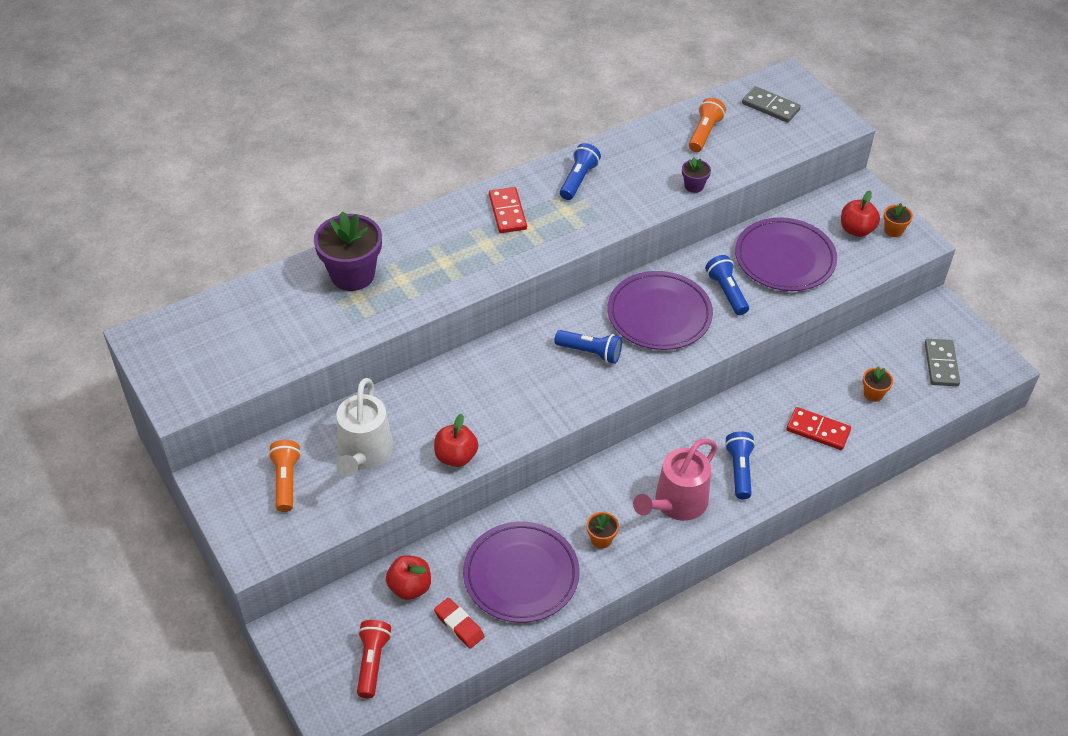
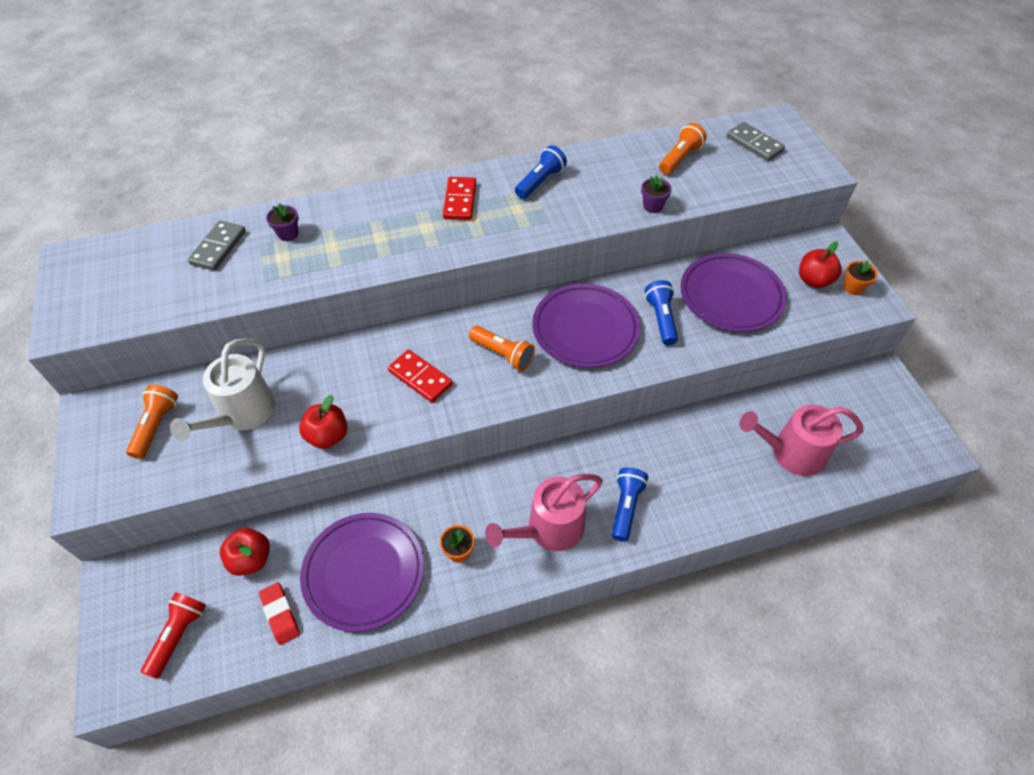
camera: 15 degrees right, 5 degrees up
(352, 275) = (288, 234): purple flower pot -> purple flower pot, size x0.46
(590, 352) = (503, 354): blue flashlight -> orange flashlight
(818, 430) = (721, 481): red domino -> red domino (420, 378)
(873, 394) = (791, 453): orange flower pot -> pink watering can
(941, 364) = (872, 436): grey domino -> grey domino (218, 248)

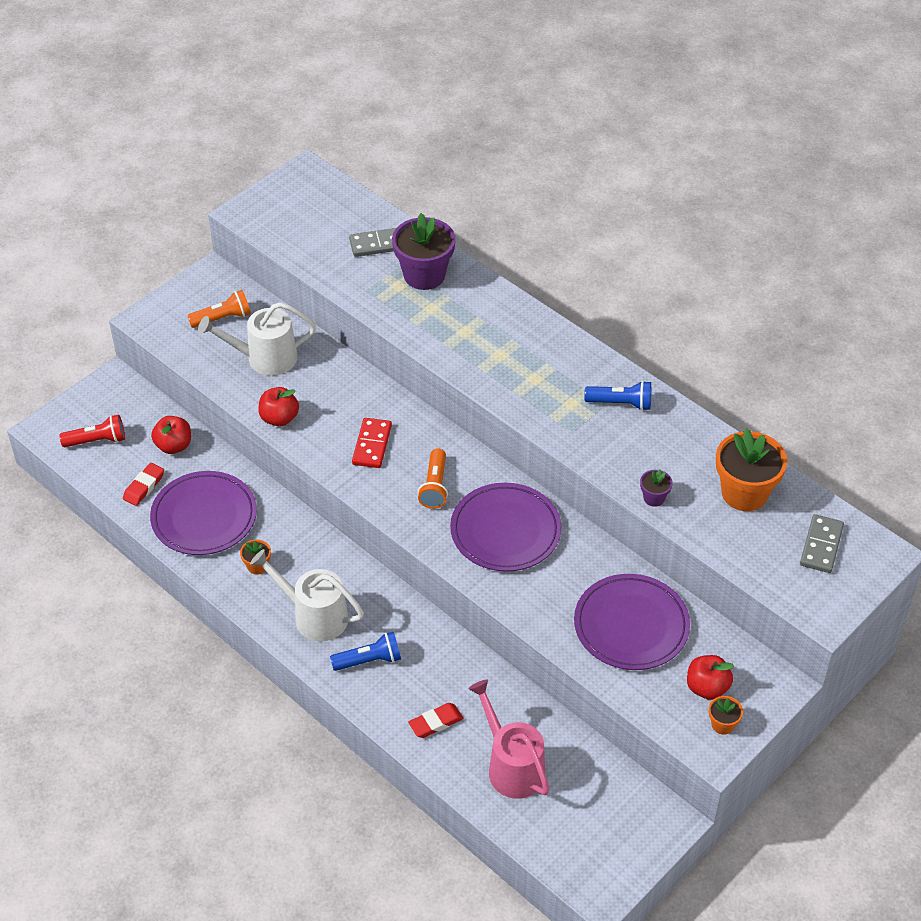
camera: 60 degrees right, 5 degrees down
(288, 234) = (424, 275): purple flower pot -> purple flower pot, size x2.16
(460, 201) = (549, 360): red domino -> none
(549, 529) = (314, 616): pink watering can -> white watering can
(661, 319) = (559, 581): blue flashlight -> none
(680, 158) = (744, 493): orange flashlight -> orange flower pot
(720, 487) = (436, 722): none -> red eraser

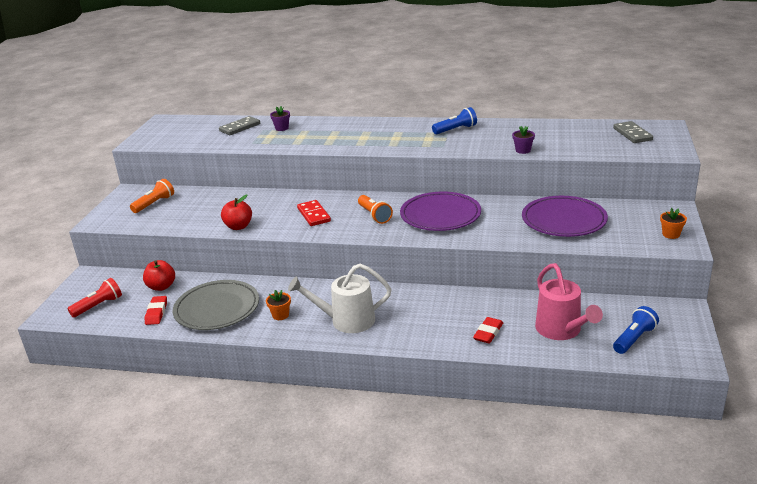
camera: 30 degrees left, 20 degrees down
(204, 517) = (217, 309): purple plate -> grey plate
(265, 358) = (201, 208): white watering can -> none
(369, 660) = (409, 324): blue flashlight -> blue flashlight (634, 339)
(424, 275) = (282, 128): purple flower pot -> purple flower pot, size x0.46
(512, 766) = (561, 330): pink watering can -> pink watering can turned 135 degrees counterclockwise
(707, 687) = (640, 225): red apple -> none
(744, 493) = (566, 133): orange flower pot -> none

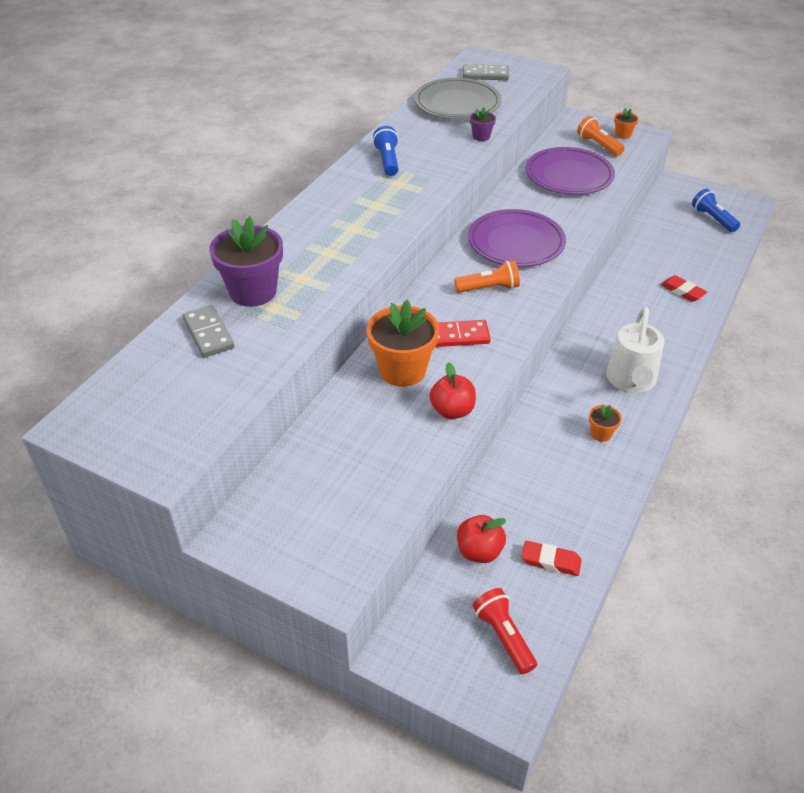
camera: 75 degrees left, 15 degrees up
(154, 204) = (311, 503): orange flashlight -> orange flashlight (598, 145)
(217, 309) = (564, 493): grey plate -> grey plate (457, 104)
(271, 205) = (402, 370): none -> orange flower pot
(282, 128) = (253, 292): purple flower pot -> purple flower pot, size x2.16
(561, 330) = (690, 250): pink watering can -> none

